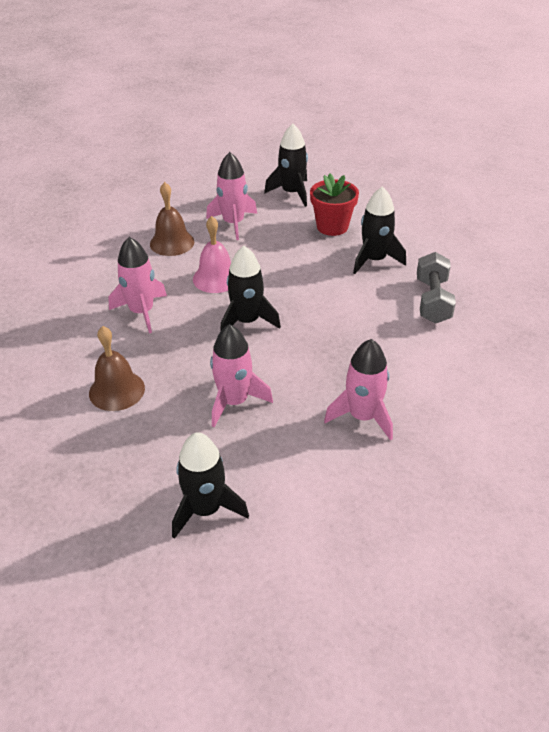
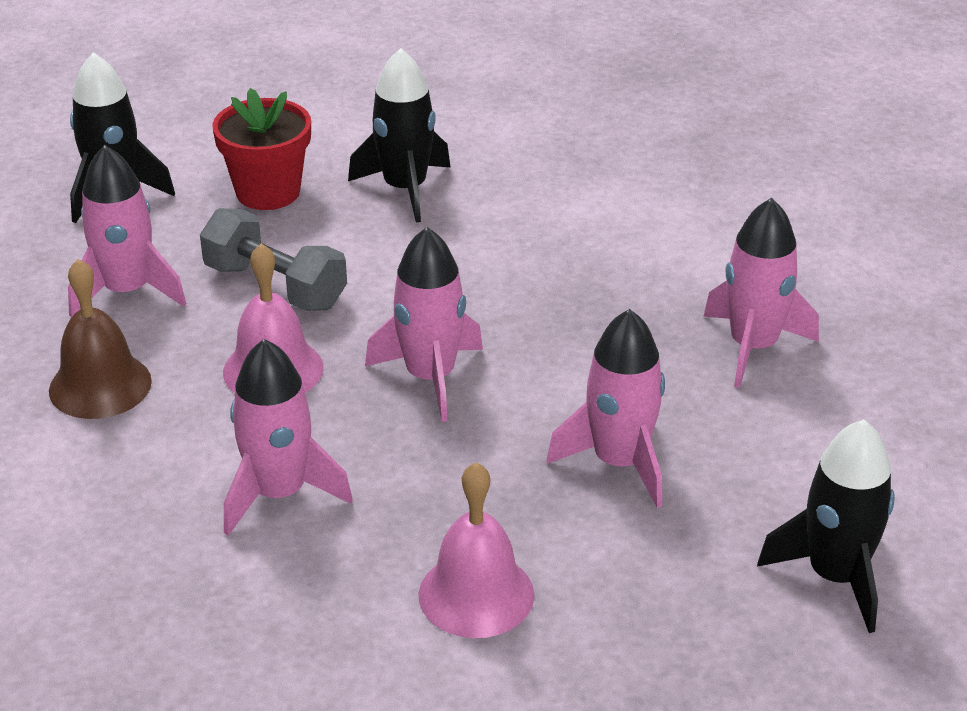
camera: 60 degrees left, 5 degrees down
(117, 390) = (476, 594): brown bell -> pink bell
(247, 321) = (430, 377): black rocket -> pink rocket
(432, 301) = (558, 180): grey dumbbell -> grey dumbbell (275, 286)

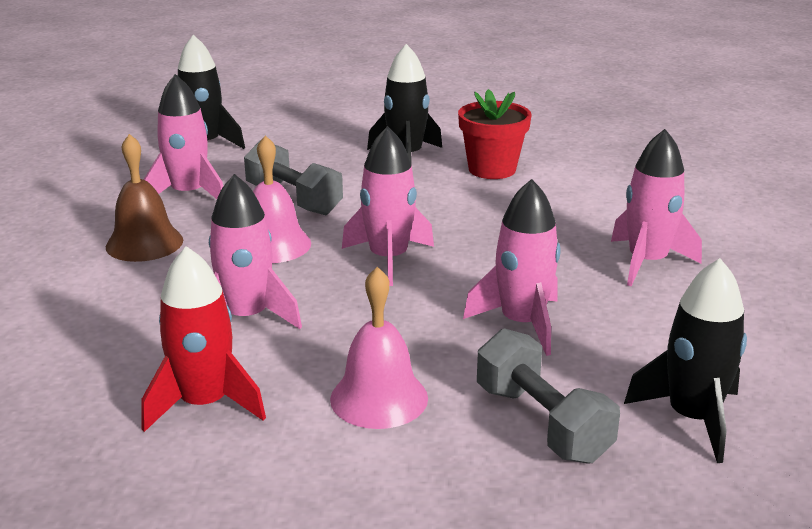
camera: 10 degrees right, 10 degrees down
(268, 192) = (309, 151): red flower pot -> red flower pot (492, 169)
(272, 629) = (204, 404): none -> red rocket
(670, 605) = (542, 423): none -> grey dumbbell

